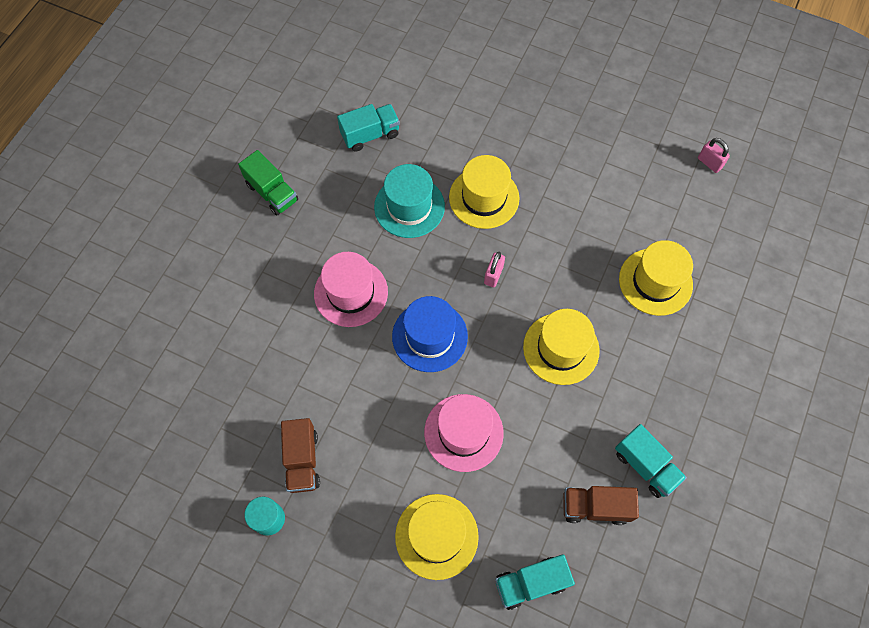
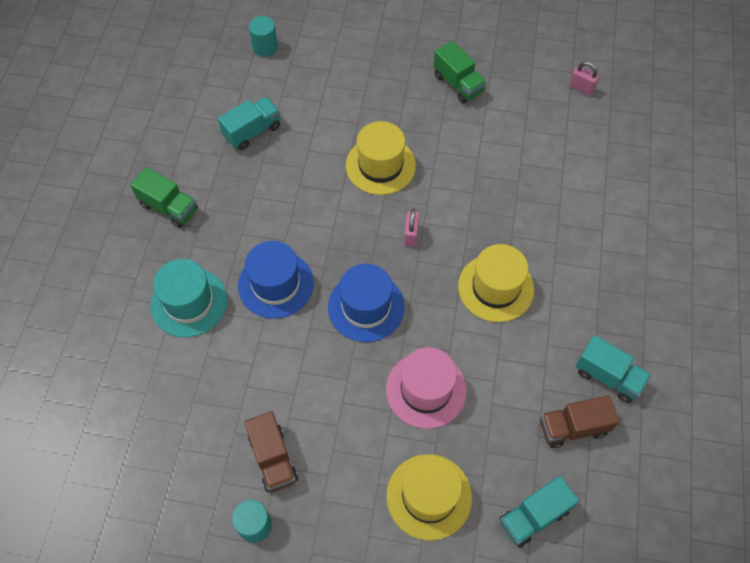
camera: 15 degrees left, 5 degrees down
(351, 292) = (276, 284): pink hat -> blue hat
(406, 51) = (265, 47): none -> turquoise cylinder
(409, 206) = (310, 190): turquoise hat -> turquoise hat (189, 302)
(585, 131) = (458, 84): none -> green truck
(655, 281) = (565, 205): yellow hat -> none

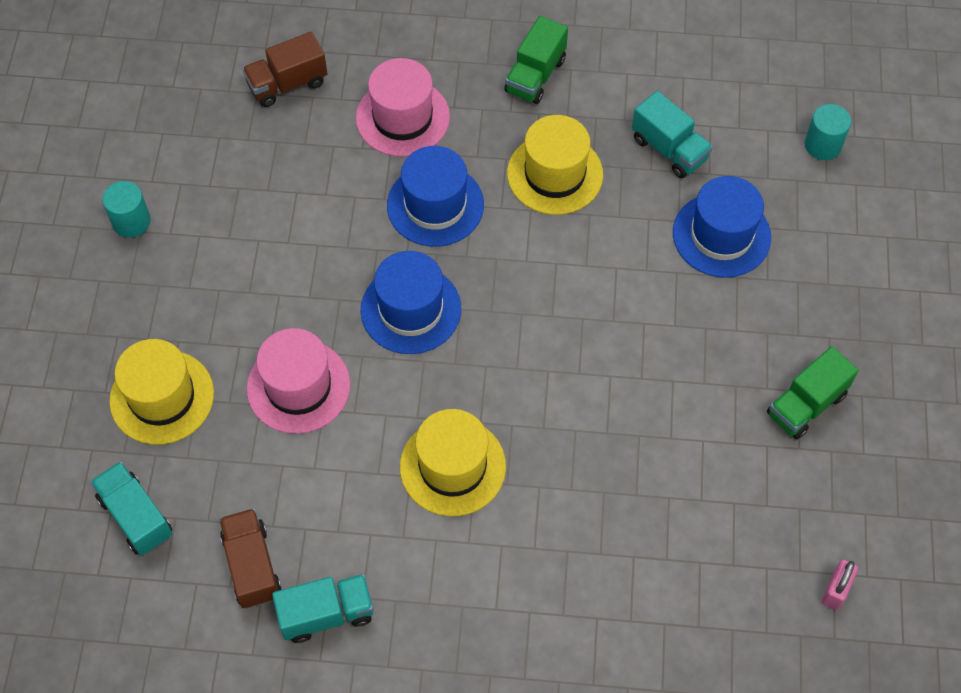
camera: 85 degrees right, 0 degrees up
(189, 302) = (402, 117): turquoise hat -> pink hat
(273, 458) = (207, 230): brown truck -> brown truck (287, 84)
(327, 111) = (721, 235): none -> blue hat
(380, 165) = (636, 309): yellow hat -> yellow hat (555, 174)
(411, 235) = (526, 355): pink padlock -> none
(608, 376) = (326, 614): turquoise truck -> turquoise truck turned 135 degrees counterclockwise

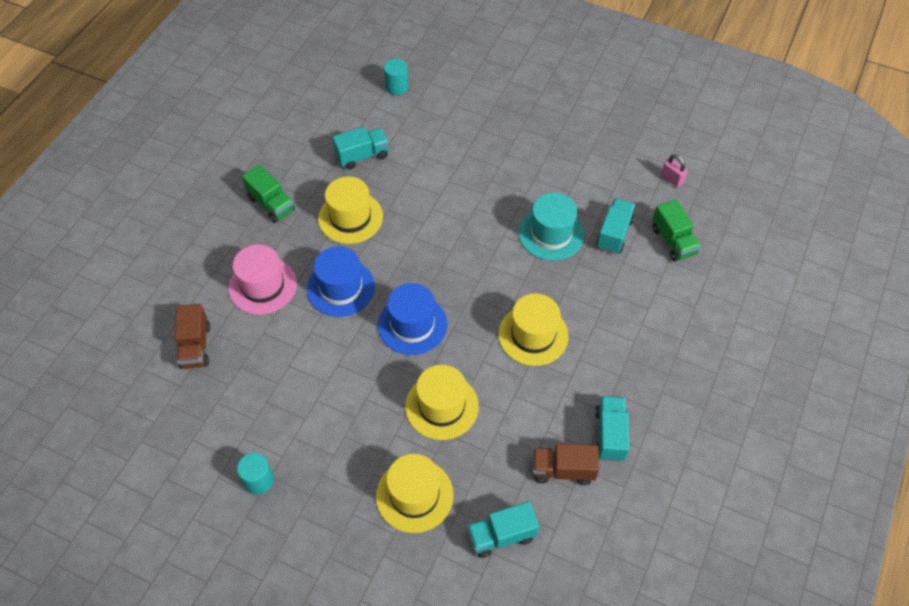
camera: 70 degrees left, 5 degrees down
(298, 386) = (441, 406): pink hat -> yellow hat
(642, 439) = (551, 234): none -> turquoise hat
(682, 529) = (614, 234): none -> turquoise truck
(721, 235) = (433, 152): blue hat -> none
(806, 405) = (558, 153): green truck -> green truck (673, 241)

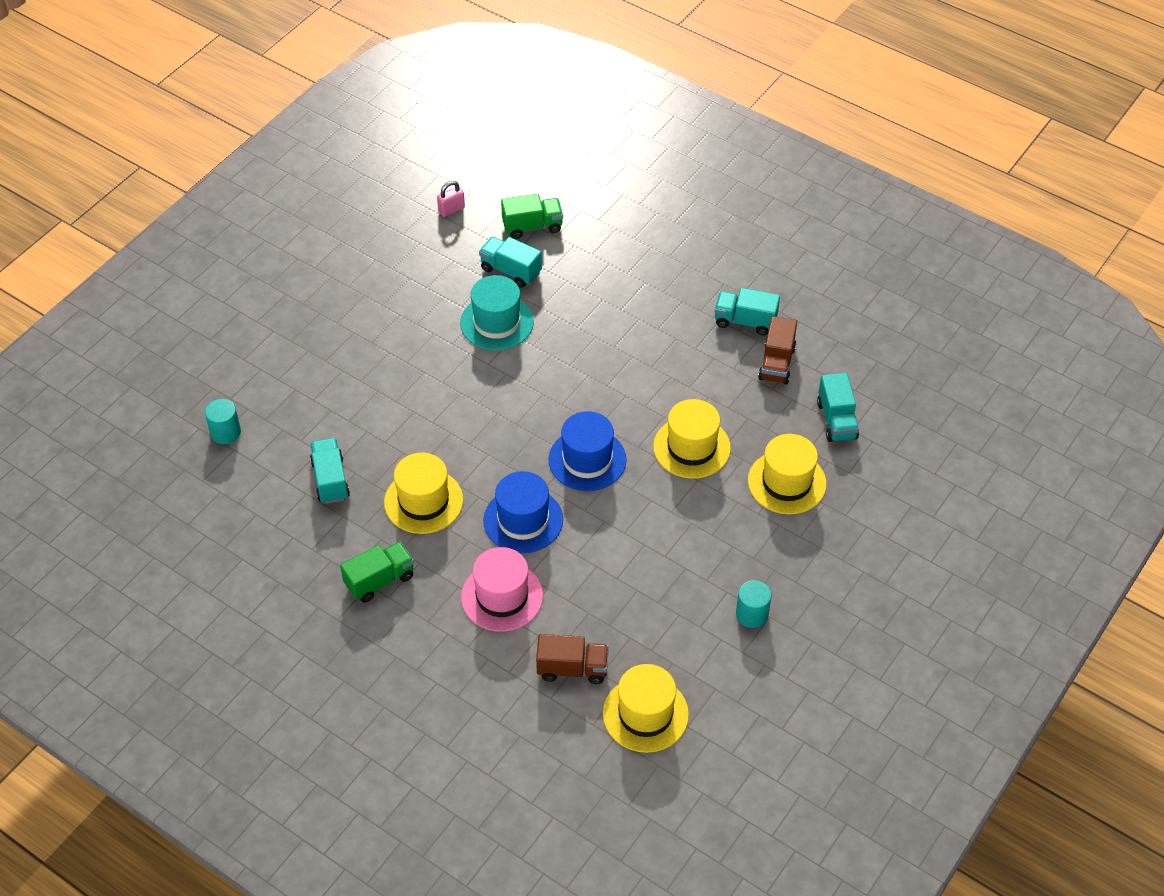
camera: 80 degrees left, 5 degrees down
(533, 335) = (622, 359): yellow hat -> yellow hat (645, 714)

